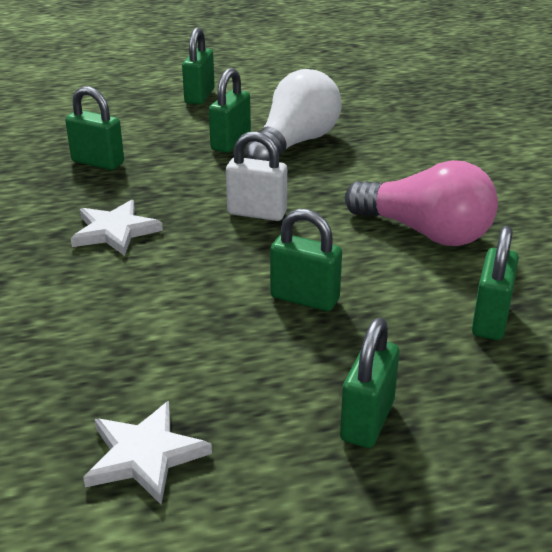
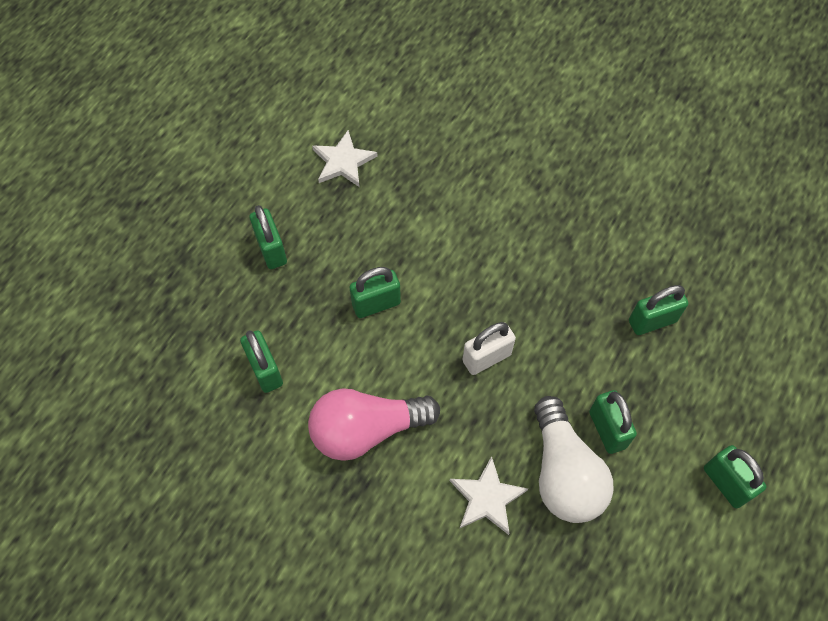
camera: 135 degrees right, 30 degrees up
(115, 231) = (541, 268): white star -> white star (487, 498)

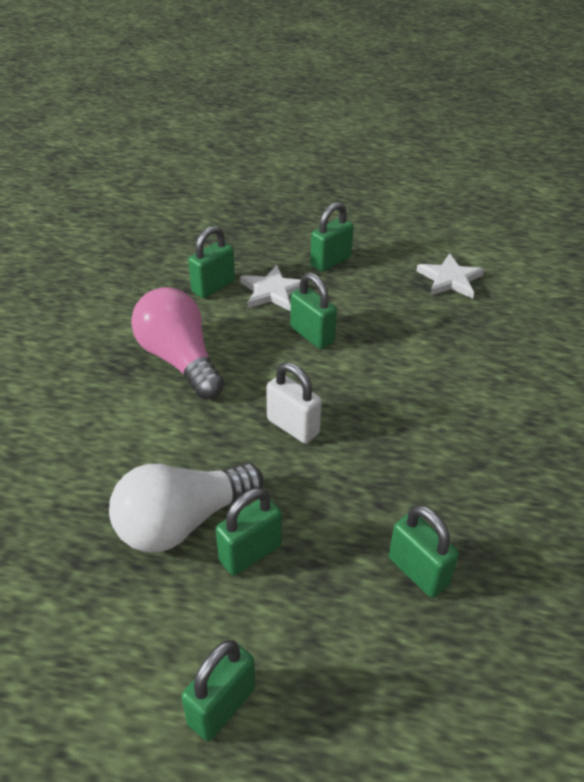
camera: 70 degrees right, 20 degrees down
(487, 498) = (134, 462): white star -> white star (272, 291)

